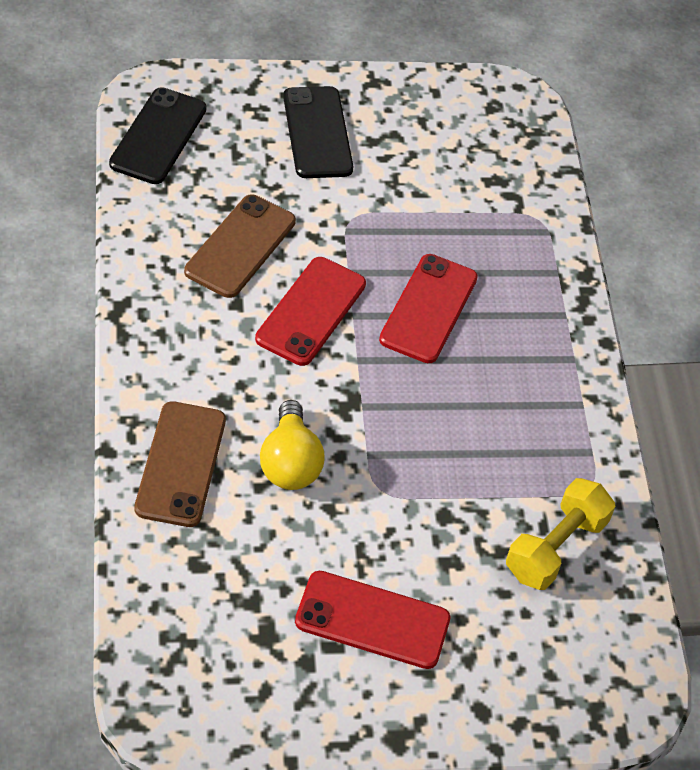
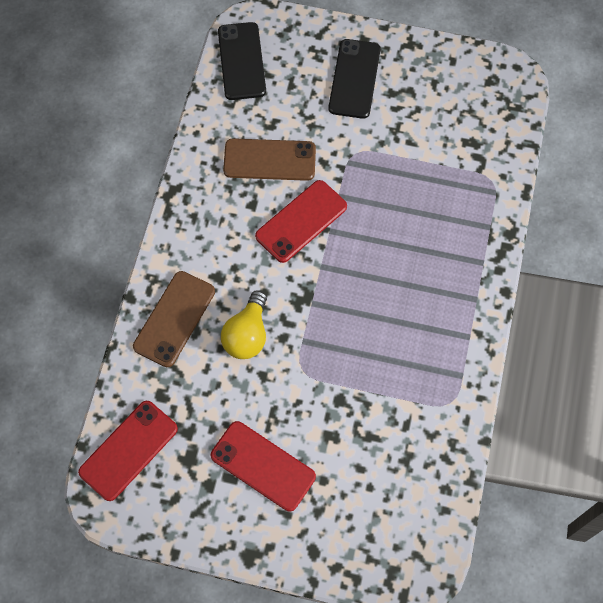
camera: 25 degrees right, 15 degrees up
(158, 136) = (242, 61): black phone -> black phone turned 45 degrees counterclockwise
(240, 246) = (269, 160): brown phone -> brown phone turned 45 degrees clockwise
(429, 309) = (385, 237): red phone -> red phone (128, 450)
(555, 548) = (408, 443): yellow dumbbell -> none

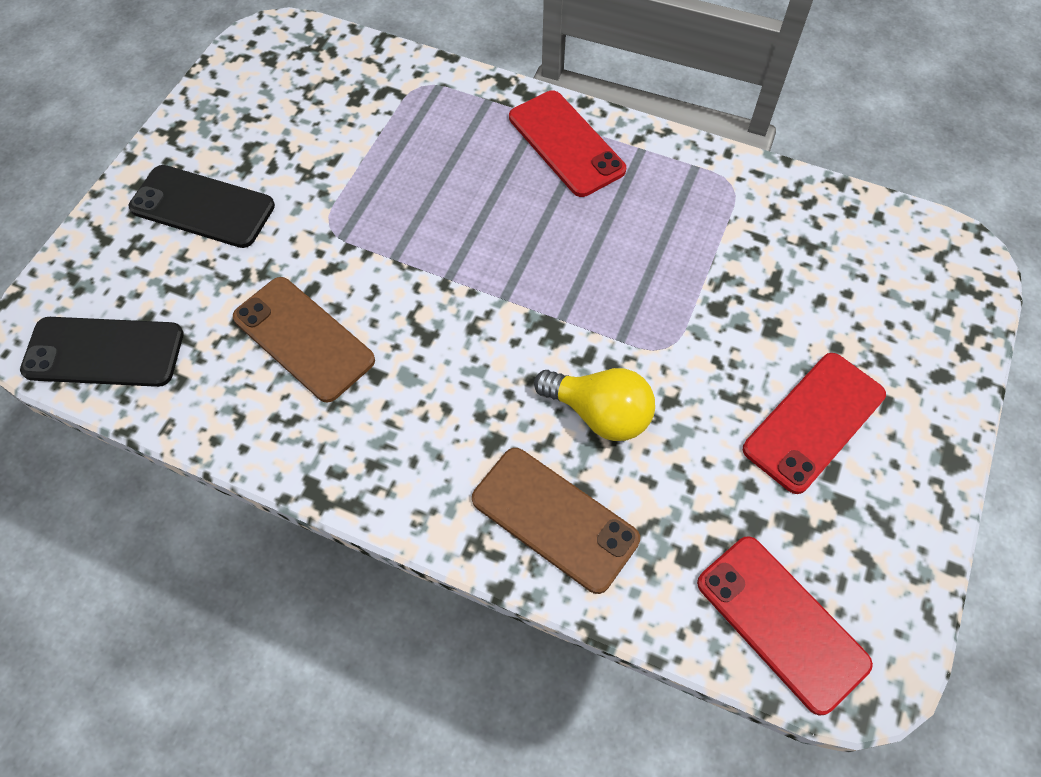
camera: 80 degrees left, 5 degrees down
(269, 160) = (304, 338): brown phone -> brown phone turned 60 degrees counterclockwise
(301, 221) = (423, 312): red phone -> red phone (566, 144)

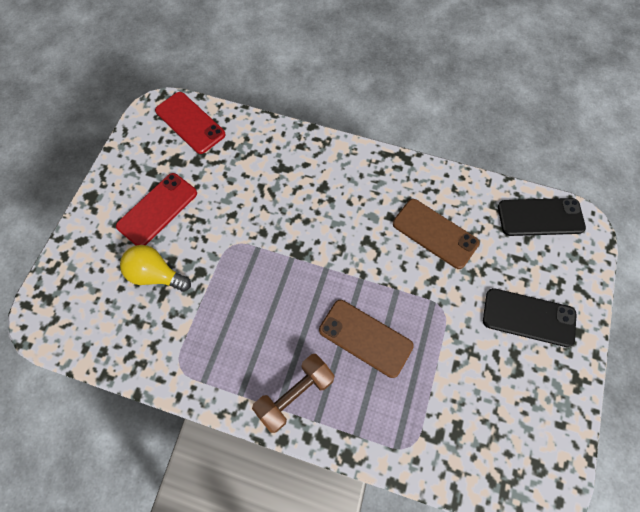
camera: 175 degrees right, 5 degrees up
(554, 519) = (290, 155): brown phone -> brown phone (365, 338)
(566, 144) = (295, 394): red phone -> brown dumbbell
(599, 413) = (269, 205): yellow light bulb -> yellow light bulb (156, 274)

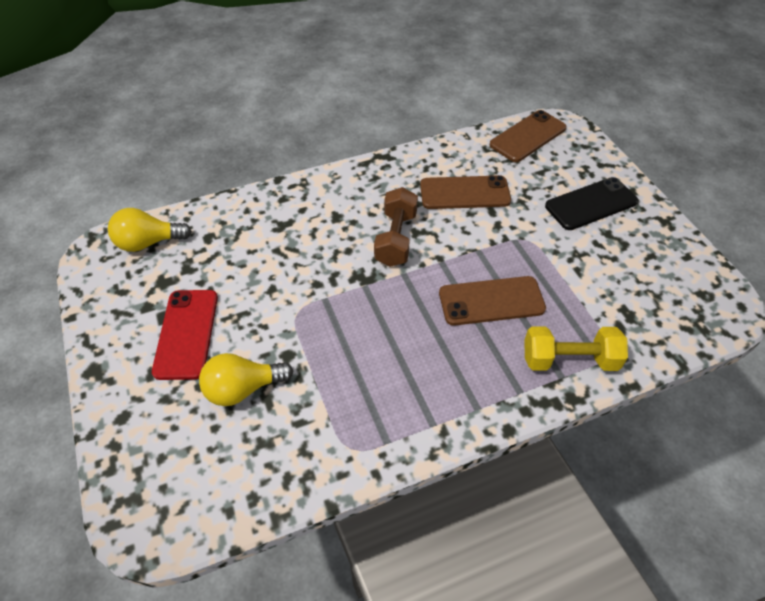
camera: 40 degrees left, 15 degrees down
(190, 123) = (148, 242): red phone -> yellow light bulb
(295, 394) = (480, 386): brown dumbbell -> brown dumbbell (396, 239)
(374, 428) = (569, 360): none -> yellow dumbbell
(540, 217) = (528, 136): black phone -> brown phone

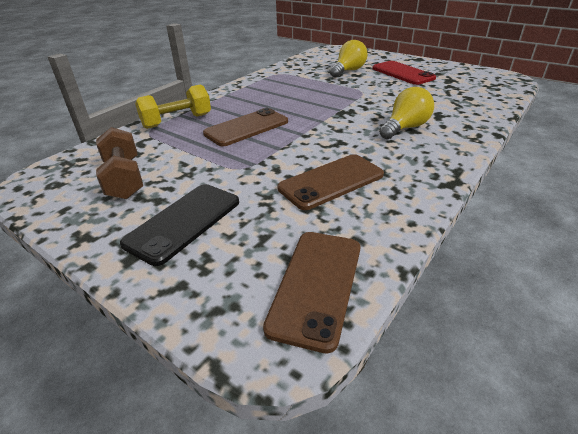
camera: 150 degrees right, 15 degrees down
(148, 242) = (493, 86): yellow light bulb -> yellow light bulb (405, 128)
(396, 239) = (350, 133): brown dumbbell -> brown dumbbell (124, 179)

